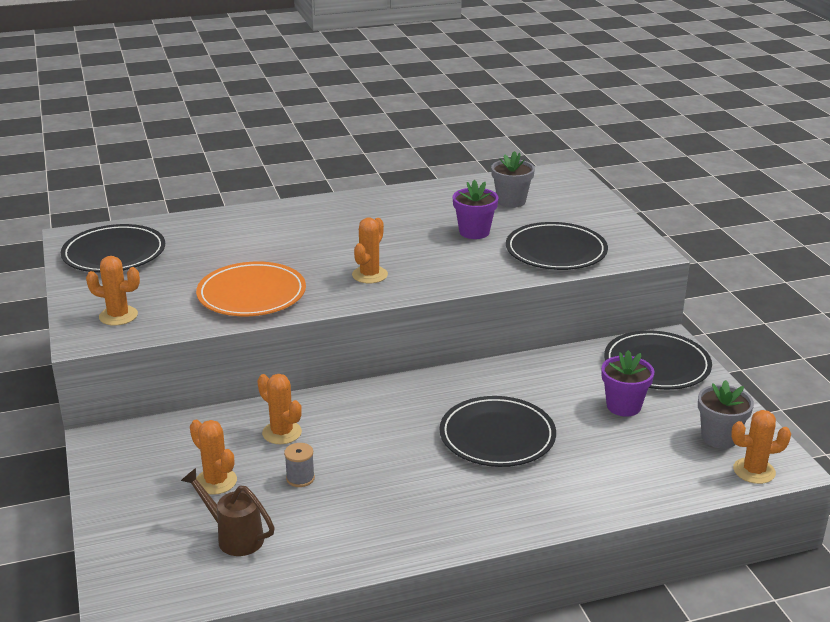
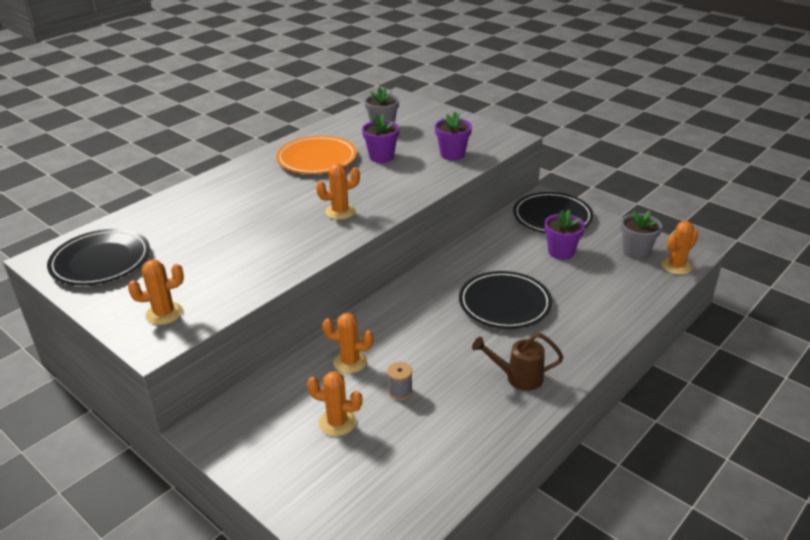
camera: 30 degrees left, 5 degrees up
(234, 536) = (396, 460): brown watering can -> brown watering can (517, 377)
(251, 294) = (263, 257): orange plate -> orange plate (317, 159)
(369, 275) = (340, 212): orange cactus -> orange cactus turned 75 degrees clockwise
(556, 251) = (452, 154): black plate -> purple flower pot

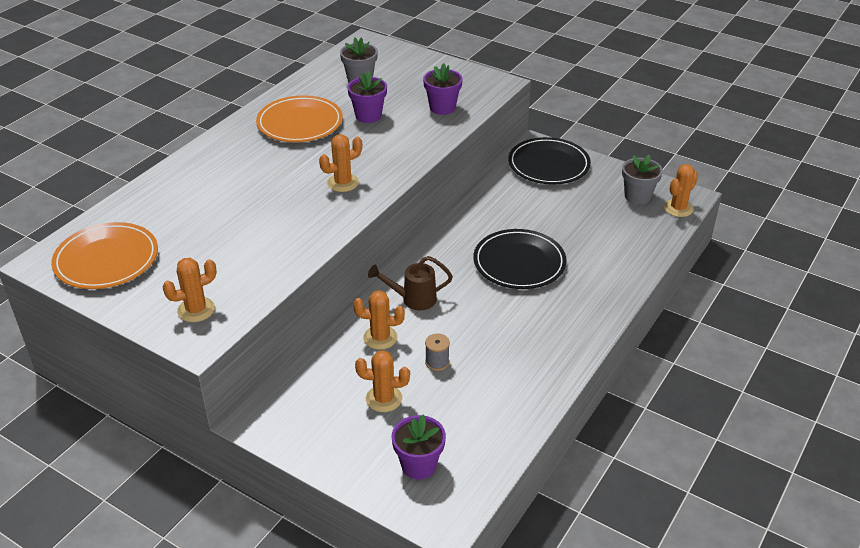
camera: 10 degrees left, 5 degrees up
(101, 261) = (106, 260): black plate -> orange plate
(517, 377) = (546, 336): brown watering can -> brown watering can (413, 299)
(561, 252) = (564, 203): purple flower pot -> purple flower pot (419, 465)

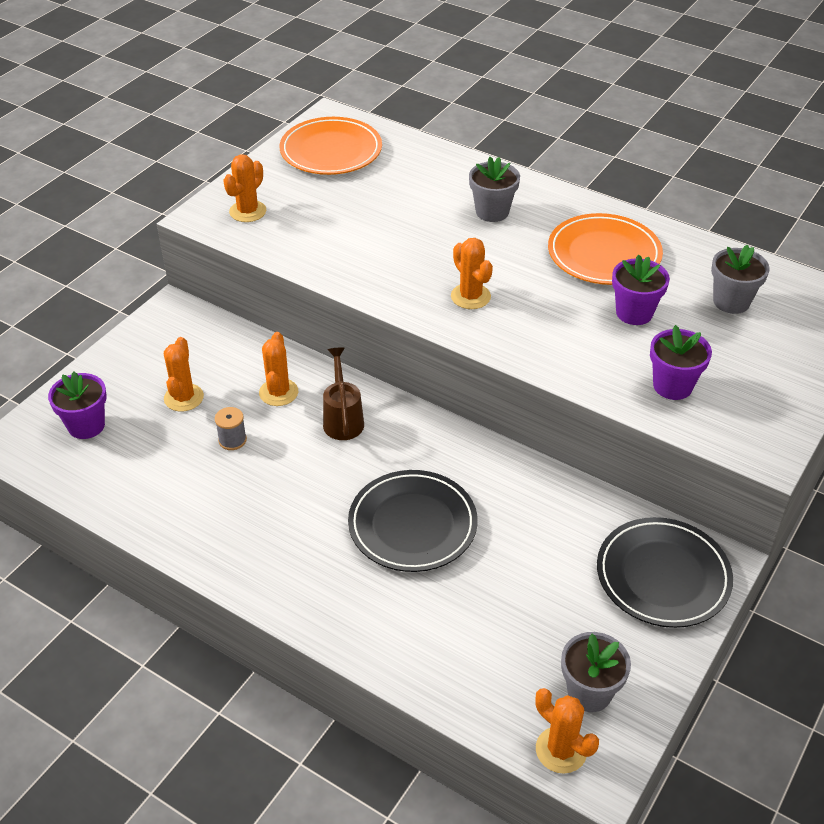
camera: 90 degrees right, 5 degrees up
(196, 310) = (248, 211): orange cactus -> orange cactus turned 60 degrees clockwise
(233, 170) = (492, 212): none -> grey flower pot

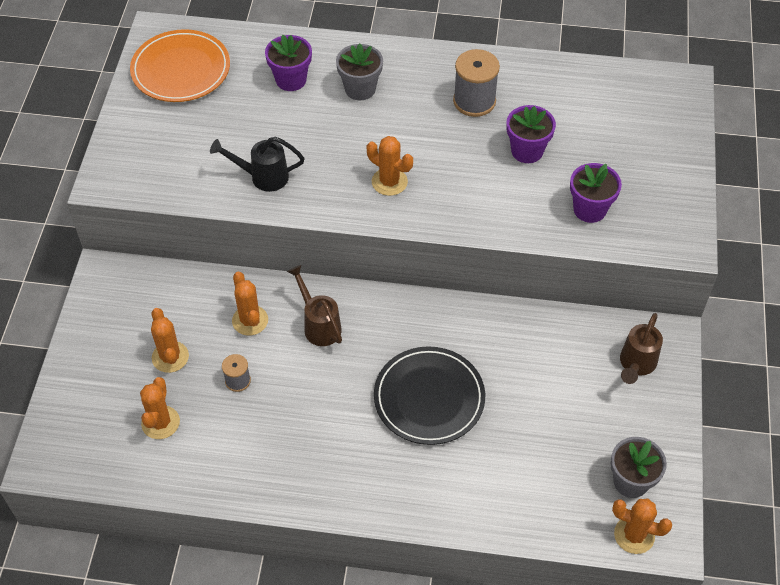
camera: 25 degrees left, 10 degrees up
(86, 425) = (100, 417): purple flower pot -> purple flower pot (291, 80)
(248, 211) = (145, 161): orange cactus -> orange cactus (160, 422)
(348, 255) = (262, 177): none -> black watering can
(604, 254) = (474, 101): orange plate -> grey spool
(663, 576) = (636, 365): black plate -> brown watering can
(731, 302) = (595, 113): grey flower pot -> none

